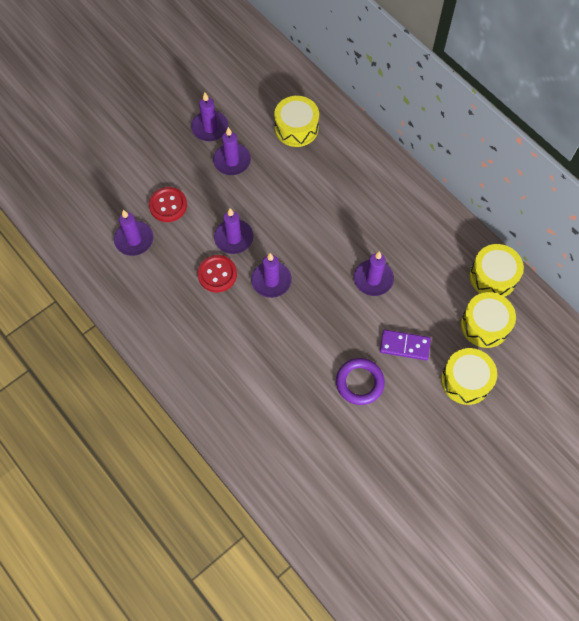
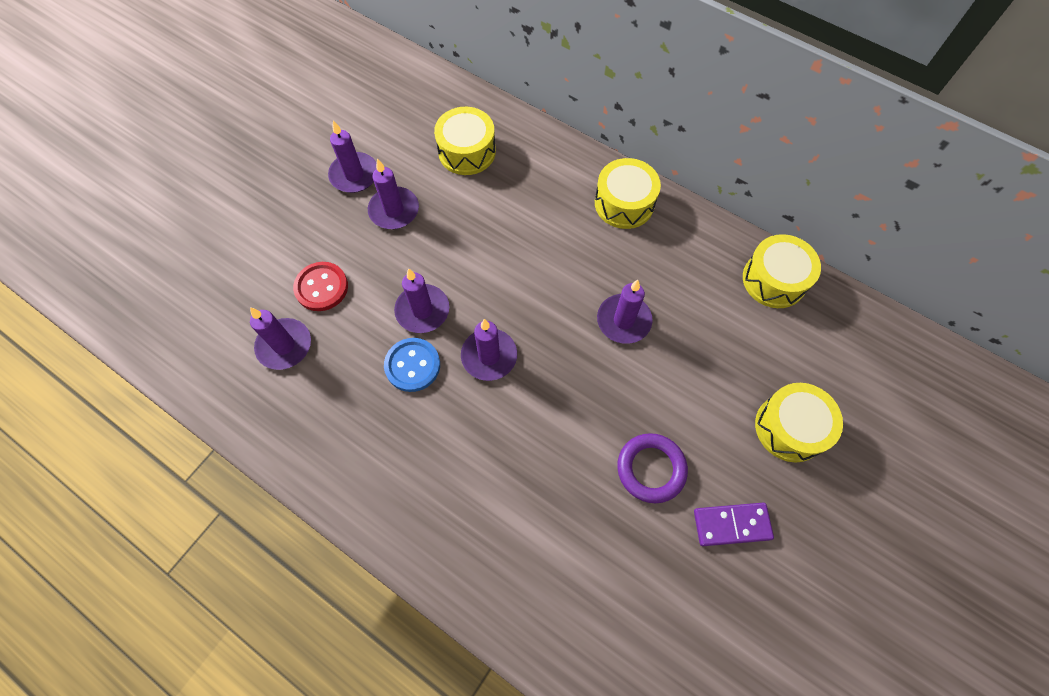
camera: 15 degrees left, 0 degrees up
(217, 274) = (412, 365): red button -> blue button
(404, 345) = (694, 400): purple domino -> purple domino (731, 524)
(485, 325) = (787, 345): yellow drum -> yellow drum (624, 203)

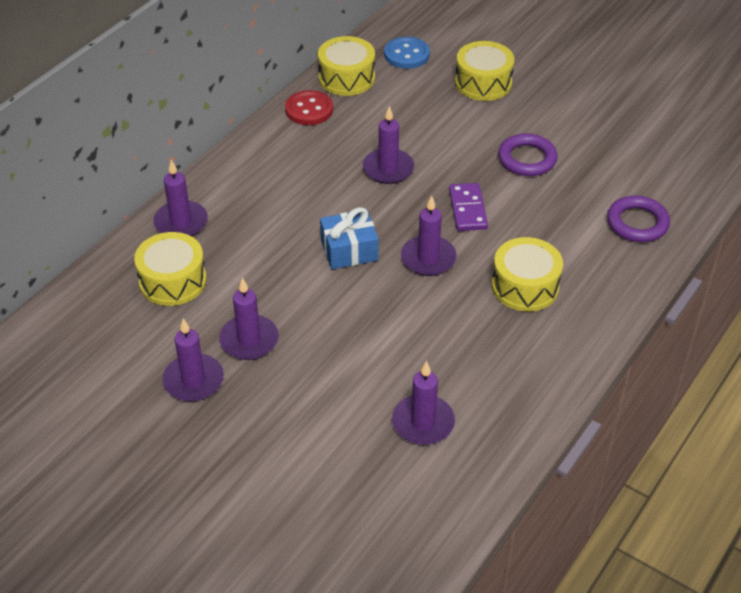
camera: 90 degrees left, 20 degrees down
(321, 287) = (350, 397): red button -> red button (309, 109)
(412, 365) = (441, 314): blue button -> blue button (406, 54)
(422, 310) = (378, 309): purple candle -> purple candle (181, 222)
(502, 285) = (349, 250): none -> blue gift
(543, 591) = (637, 223): none -> purple ring
(624, 203) = (256, 163): yellow drum -> yellow drum (525, 286)
(731, 524) = (566, 119): purple domino -> purple domino (467, 209)

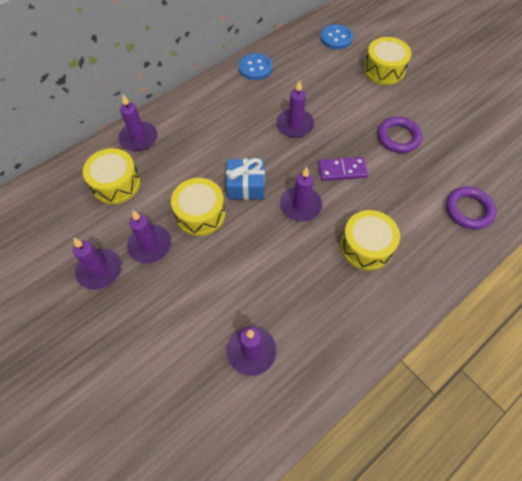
camera: 15 degrees right, 15 degrees up
(309, 109) = (255, 68): red button -> blue button
(346, 78) = (289, 48): yellow drum -> yellow drum (200, 214)
(467, 209) = (342, 170): purple domino -> purple domino turned 75 degrees clockwise

